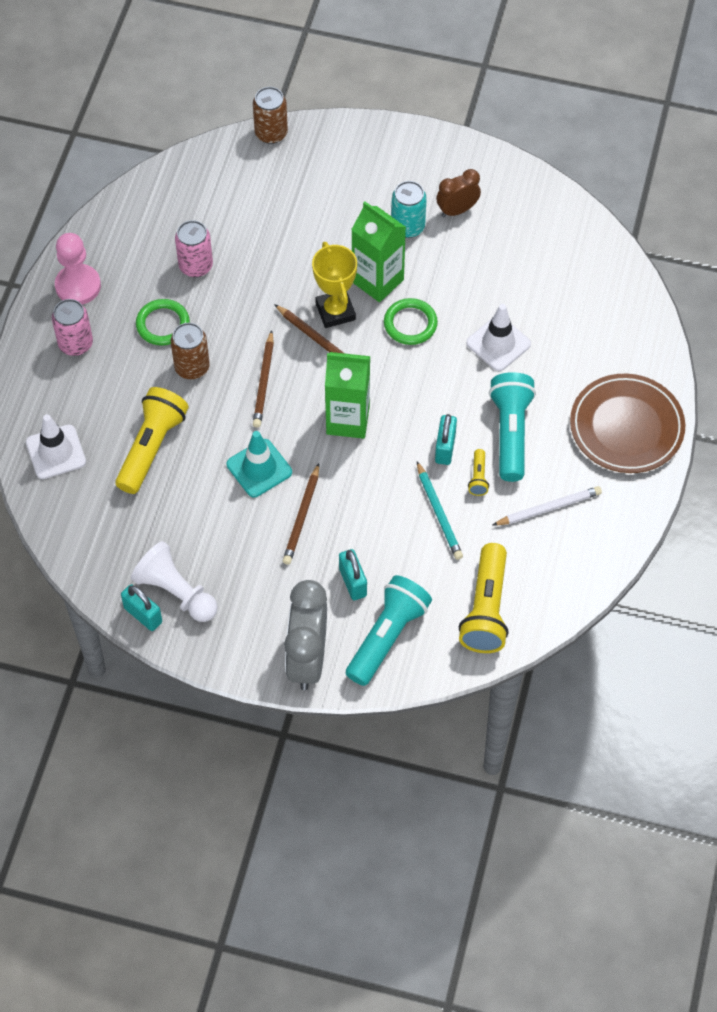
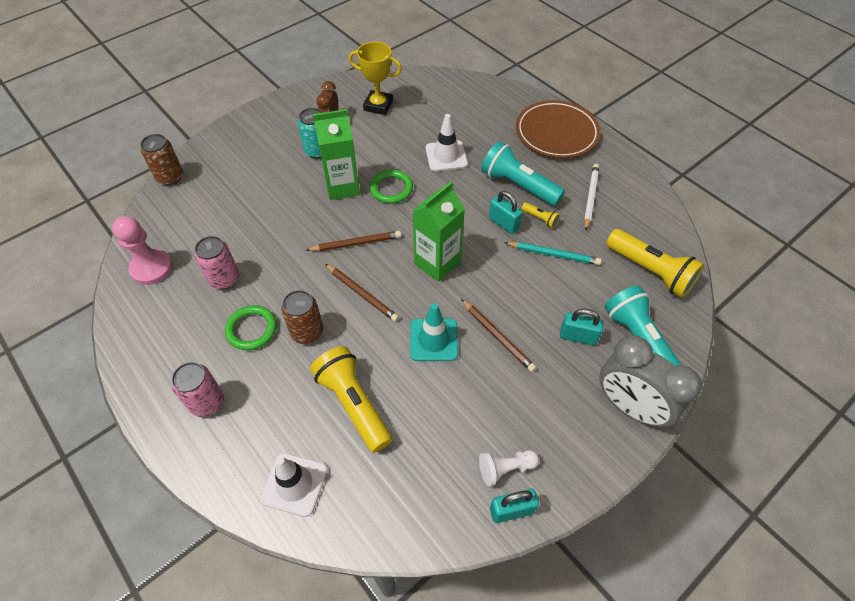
camera: 55 degrees left, 5 degrees down
(78, 286) = (157, 368): pink pawn -> pink pawn (151, 268)
(176, 592) = (505, 469): white pawn -> white pawn, size x0.64
(335, 311) = (344, 221): yellow trophy -> yellow trophy (378, 105)

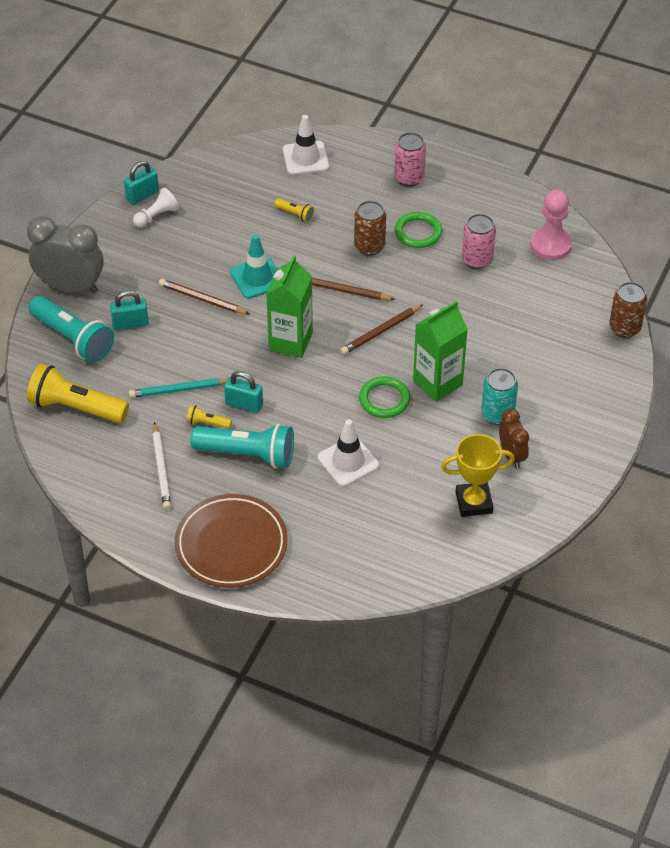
camera: 155 degrees right, 5 degrees down
(353, 404) = (295, 214): yellow flashlight -> yellow flashlight, size x0.45

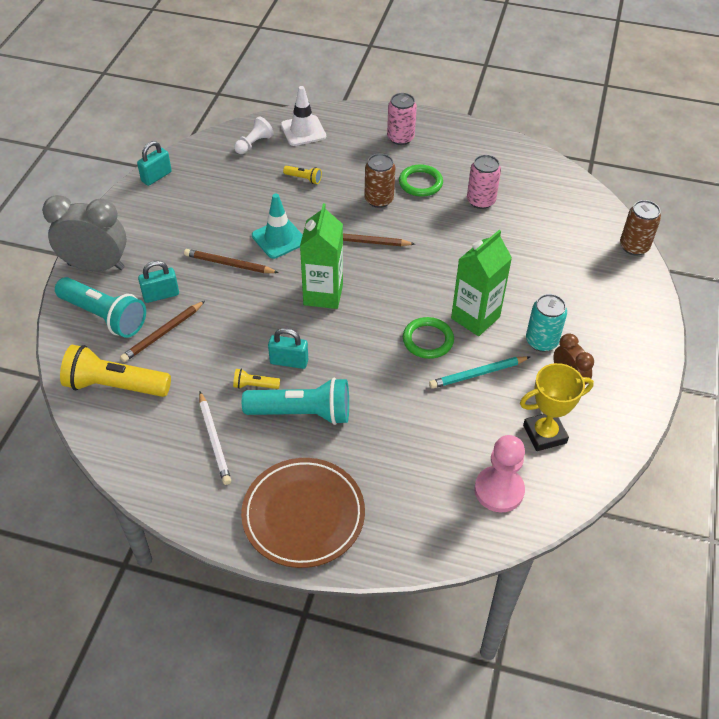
camera: 10 degrees left, 0 degrees up
(156, 216) = (172, 193): white pawn -> white pawn (254, 144)
(179, 390) = (220, 355): turquoise pencil -> turquoise pencil (477, 374)
(348, 461) = (407, 407): white traffic cone -> none
(380, 331) = (408, 275): brown pencil -> brown pencil (163, 333)
(550, 245) = (543, 182): pink pawn -> pink pawn (499, 490)

